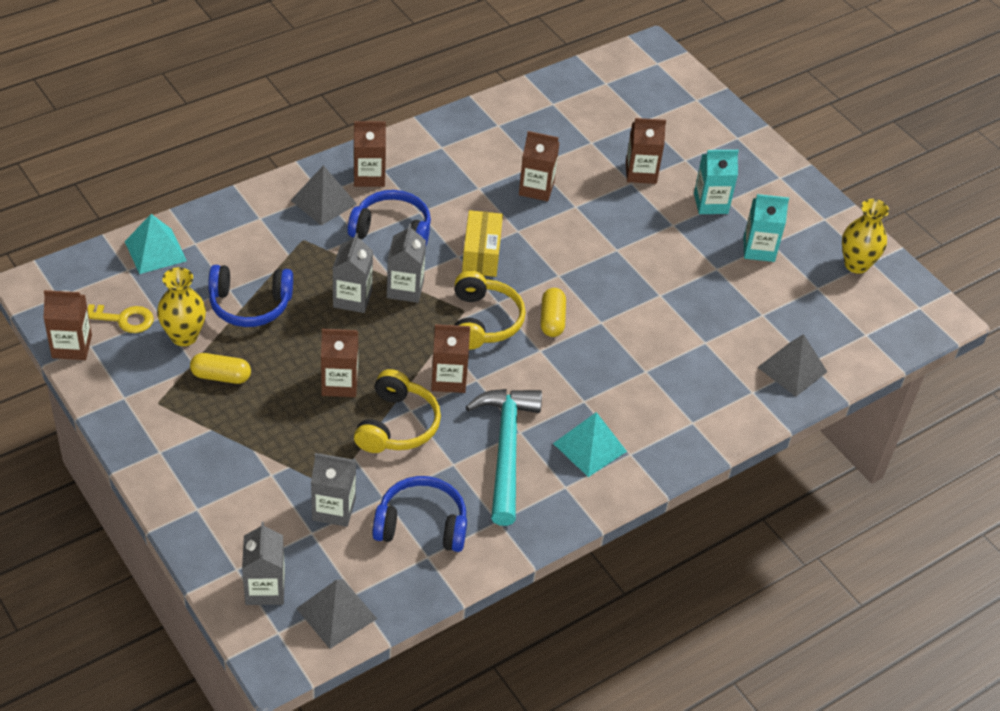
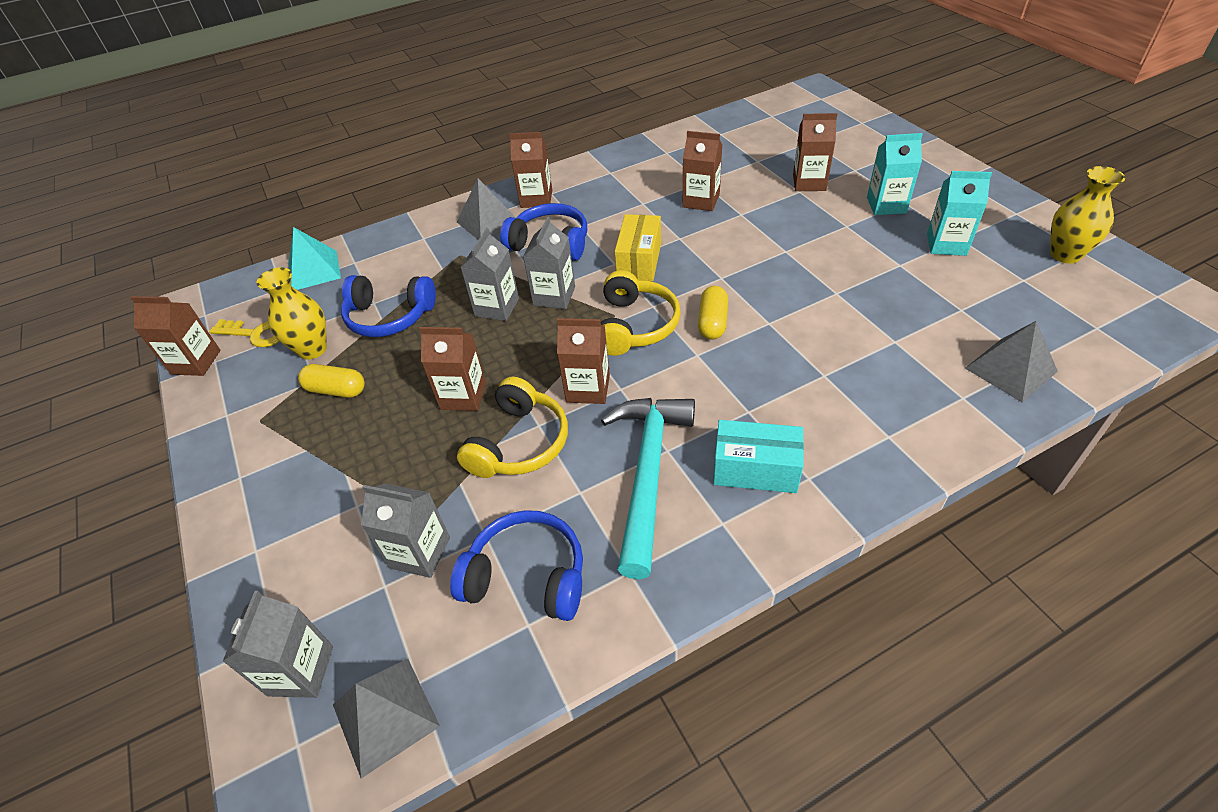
camera: 15 degrees right, 0 degrees up
(590, 447) = (755, 469): turquoise pyramid -> turquoise box

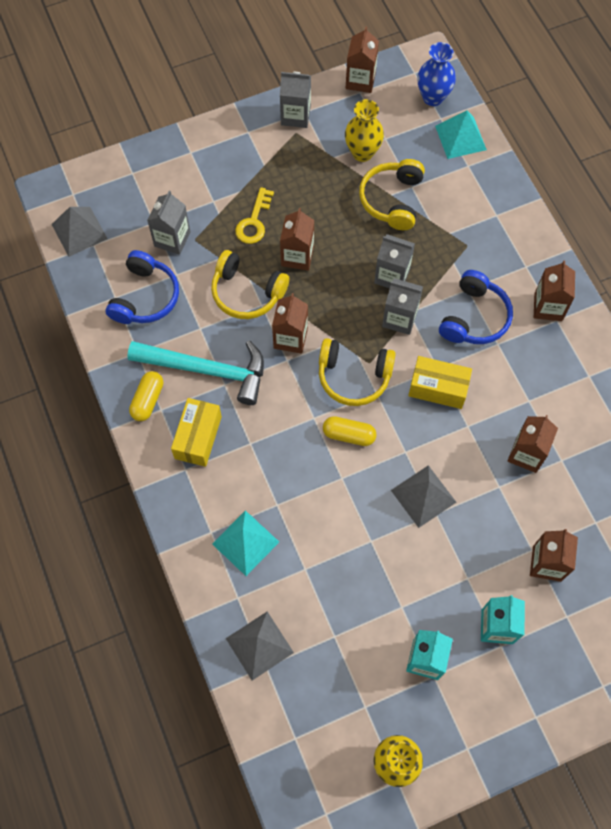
camera: 90 degrees right, 20 degrees up
(248, 296) = (433, 97): none -> blue vase
(256, 334) = (386, 112): yellow key -> yellow key (254, 221)
(301, 670) = (111, 189): grey carton -> grey carton (295, 115)
(336, 390) = (316, 175): yellow capsule -> yellow capsule (147, 400)
(390, 316) = (392, 200): blue headphones -> yellow headphones
(488, 222) = (514, 266): grey pyramid -> grey pyramid (423, 496)
(755, 469) = (198, 437): turquoise box -> yellow box
(887, 398) = (245, 542): none -> turquoise pyramid

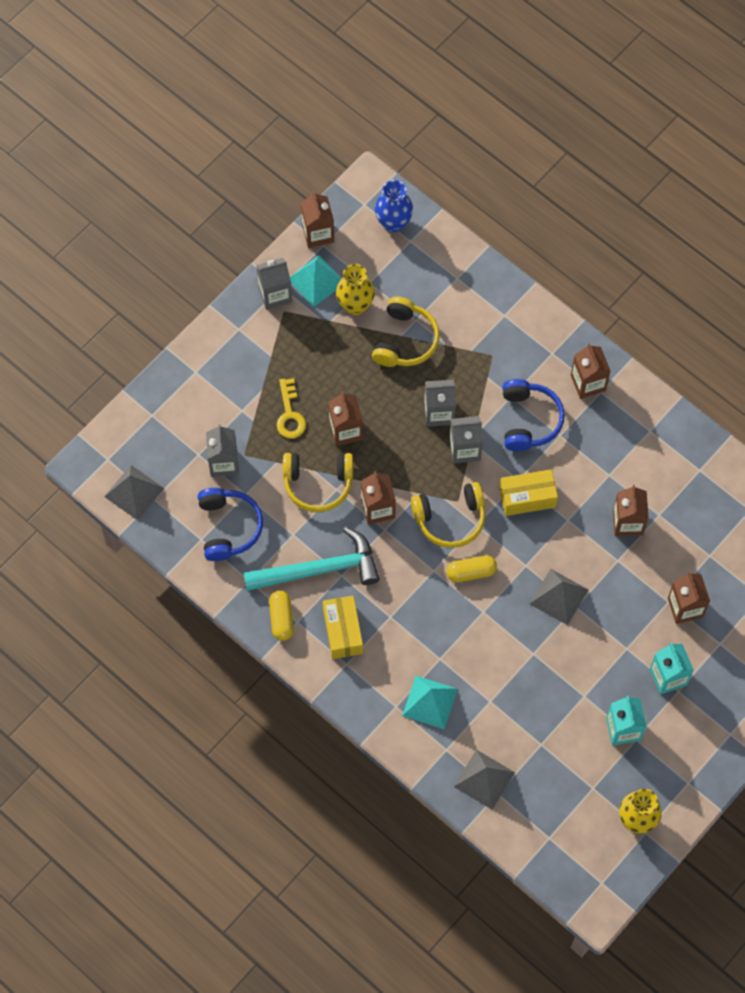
camera: 25 degrees left, 0 degrees up
(392, 200) = (405, 340): yellow headphones -> yellow headphones turned 150 degrees counterclockwise
(460, 137) = (437, 253): turquoise pyramid -> turquoise pyramid (316, 281)

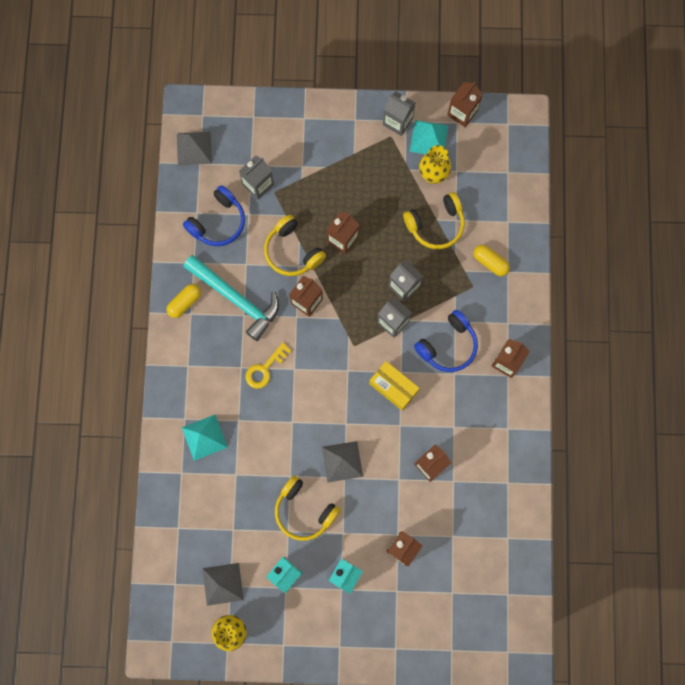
camera: 50 degrees right, 10 degrees up
(290, 414) = (324, 196): yellow key -> yellow key (265, 369)
(343, 631) = (207, 346): yellow box -> none
(393, 223) = (511, 152): blue vase -> none
(450, 518) = (338, 351): yellow headphones -> yellow headphones (304, 511)
(471, 572) = (312, 393): yellow capsule -> yellow capsule (490, 262)
(484, 779) = (181, 512): grey pyramid -> grey pyramid (223, 584)

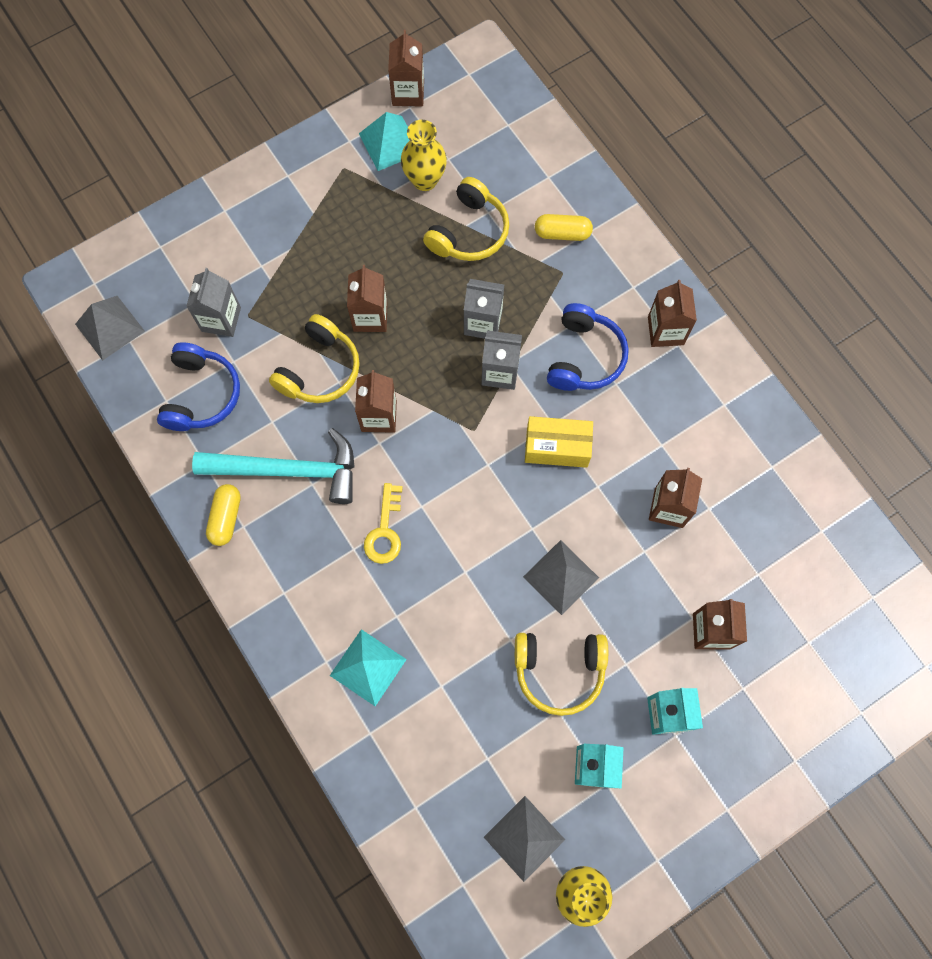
camera: 35 degrees left, 5 degrees down
(292, 251) = (319, 369): yellow headphones -> yellow headphones turned 75 degrees counterclockwise
(397, 121) = (340, 147): grey carton -> none

